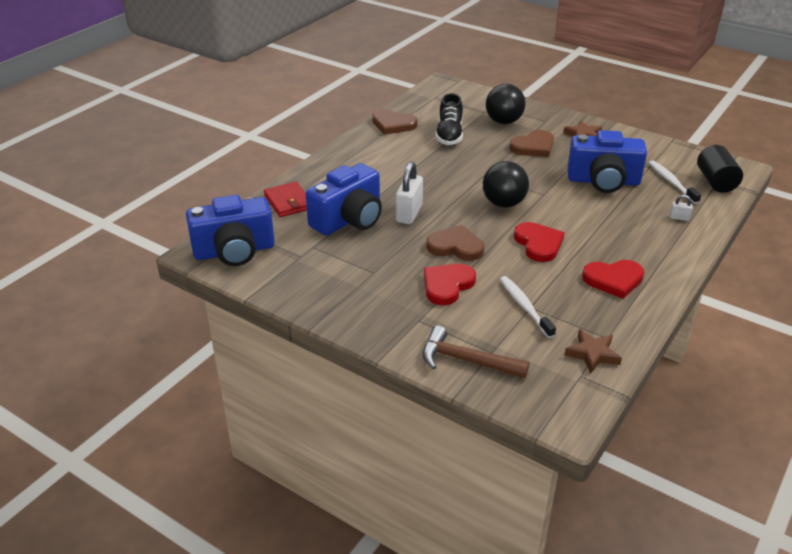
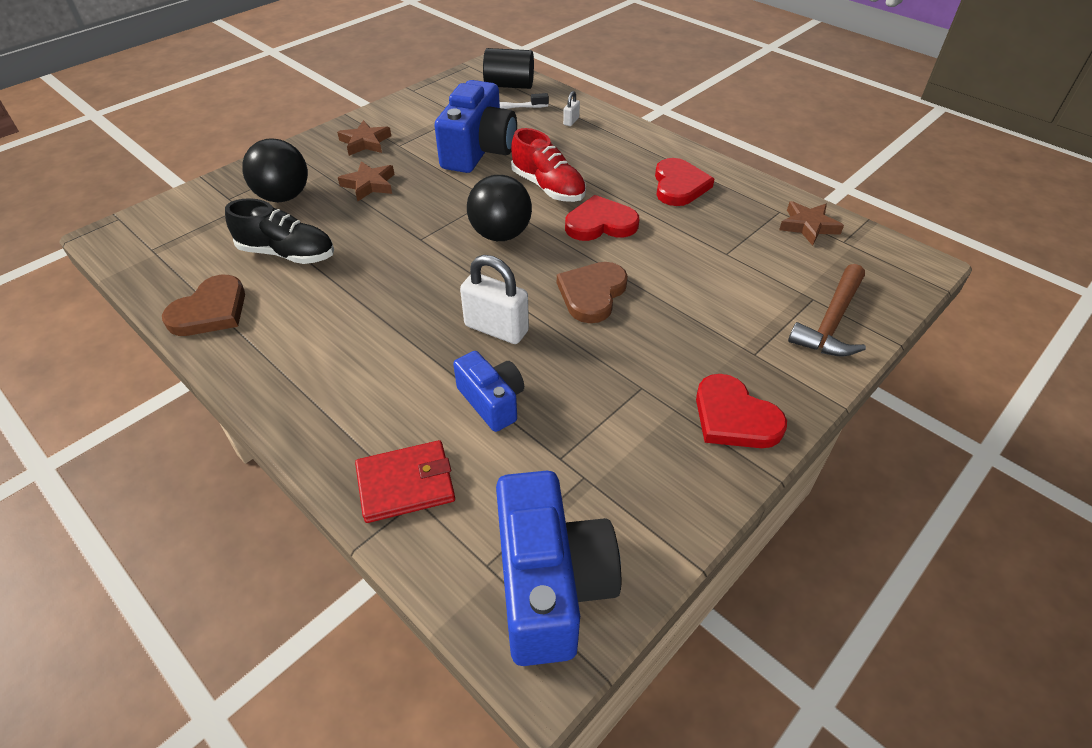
camera: 80 degrees left, 10 degrees up
(349, 220) = (492, 401): blue camera -> blue camera, size x0.57
(447, 285) = (680, 315): red heart -> red heart (734, 417)
(525, 307) = (726, 257): white toothbrush -> none
(533, 147) = (369, 185): brown heart -> brown star
(572, 216) = (548, 187): none -> red shoe

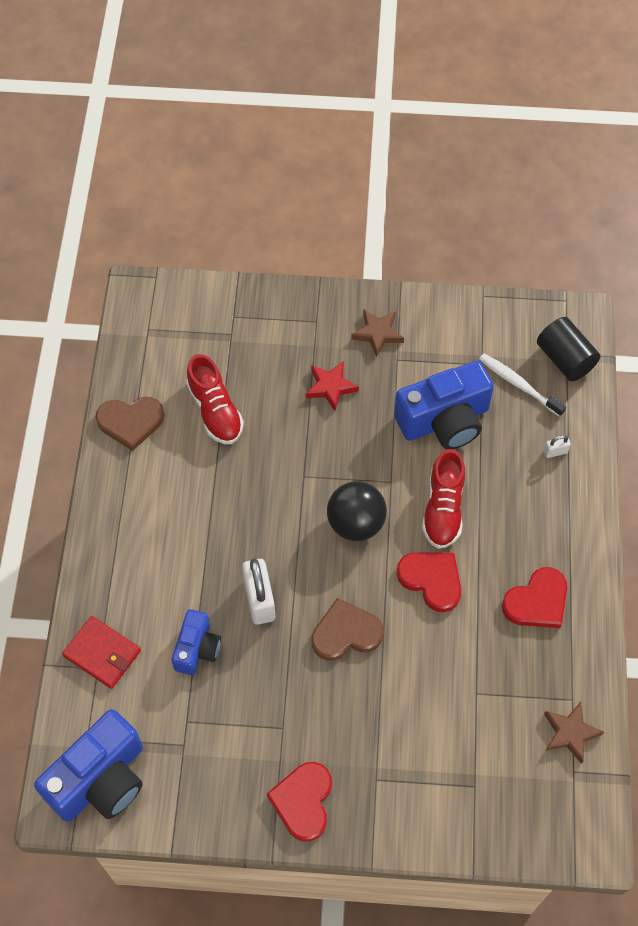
camera: 50 degrees right, 15 degrees up
(283, 197) = (266, 347): black ball -> none
(287, 254) = (215, 411): black shoe -> red shoe
(369, 185) = (330, 387): brown star -> red star
(831, 322) = (457, 813): brown hammer -> none

